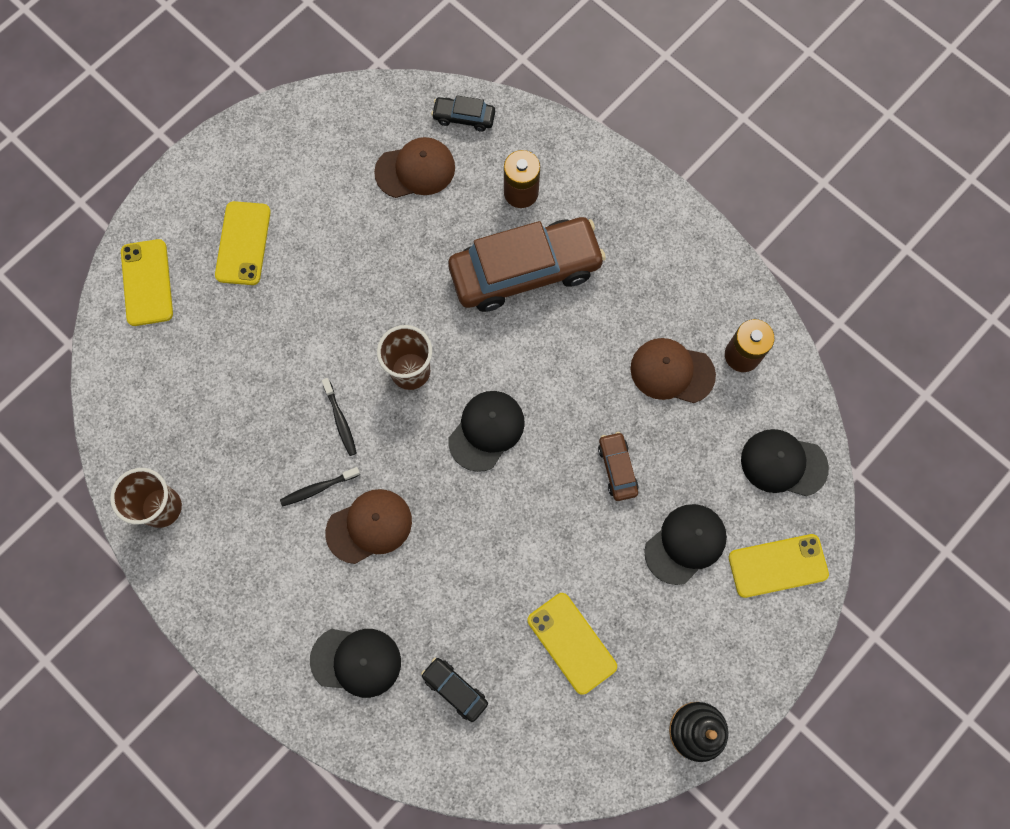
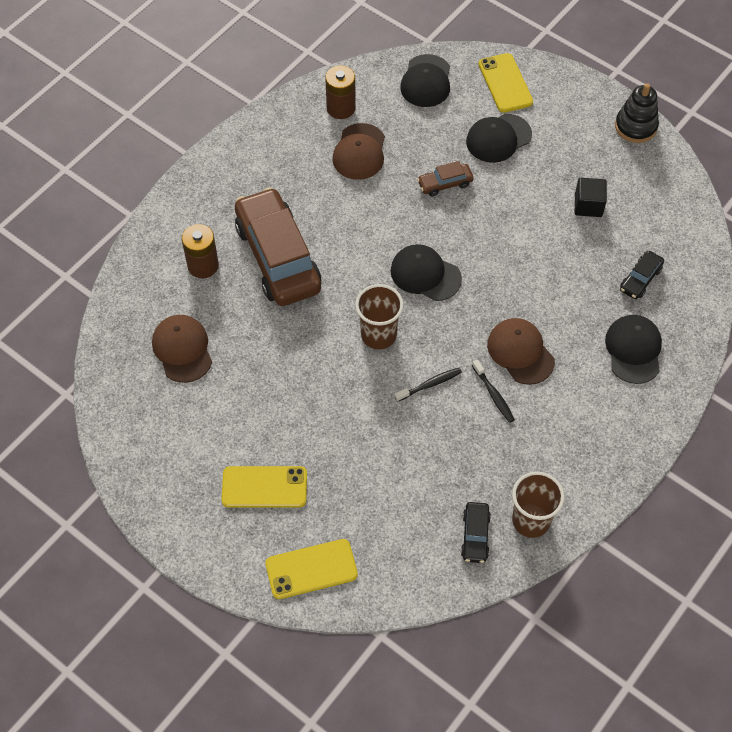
camera: 95 degrees left, 15 degrees down
(464, 117) = (127, 315): black car -> black car (475, 536)
(571, 643) = (588, 205): yellow phone -> black cube
(685, 544) = (498, 138): black cap -> black cap turned 75 degrees counterclockwise

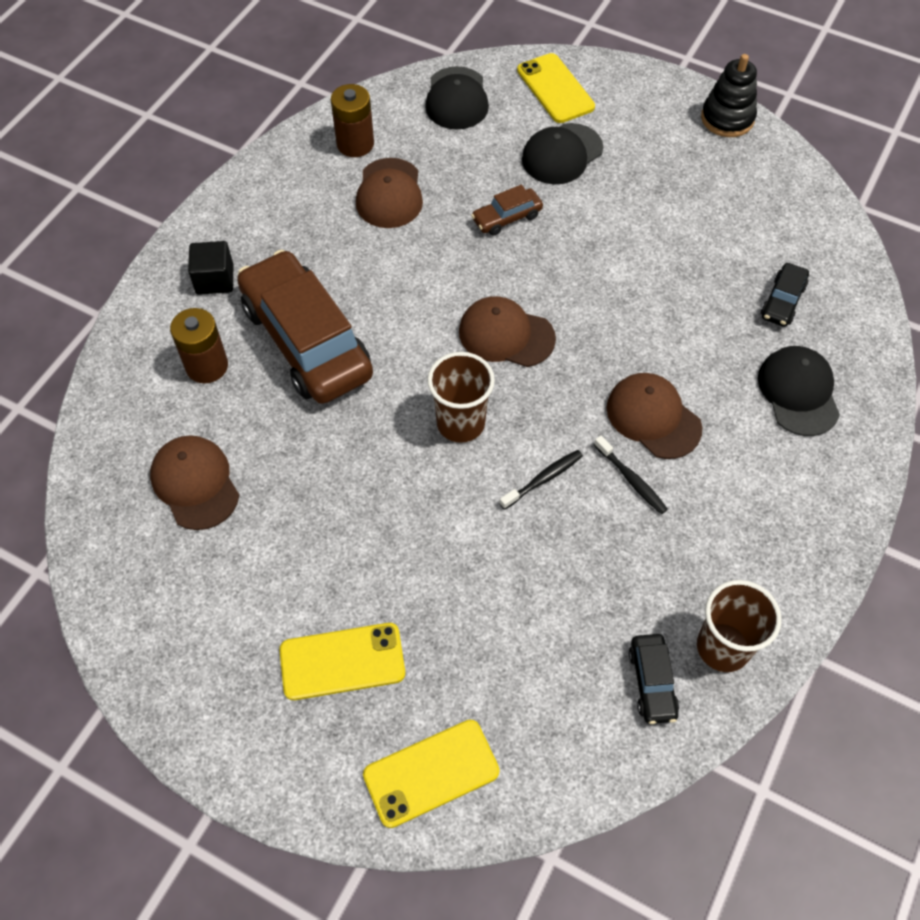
camera: 10 degrees left, 0 degrees up
(425, 274) = (506, 335): black cap -> brown cap
(588, 205) = (693, 220): black cube -> black cube (215, 279)

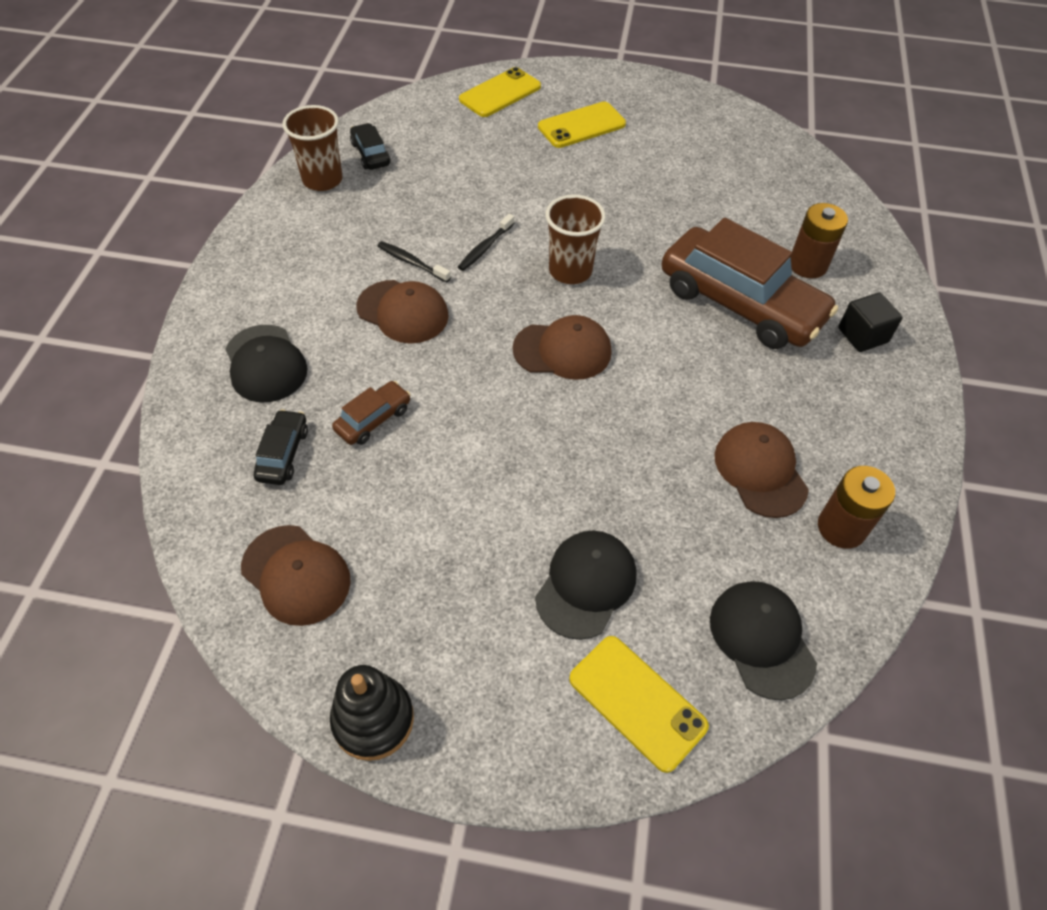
camera: 160 degrees right, 5 degrees down
(195, 483) = (749, 190): brown cap -> brown cap (296, 575)
(507, 218) = (616, 475): brown car -> brown car (373, 419)

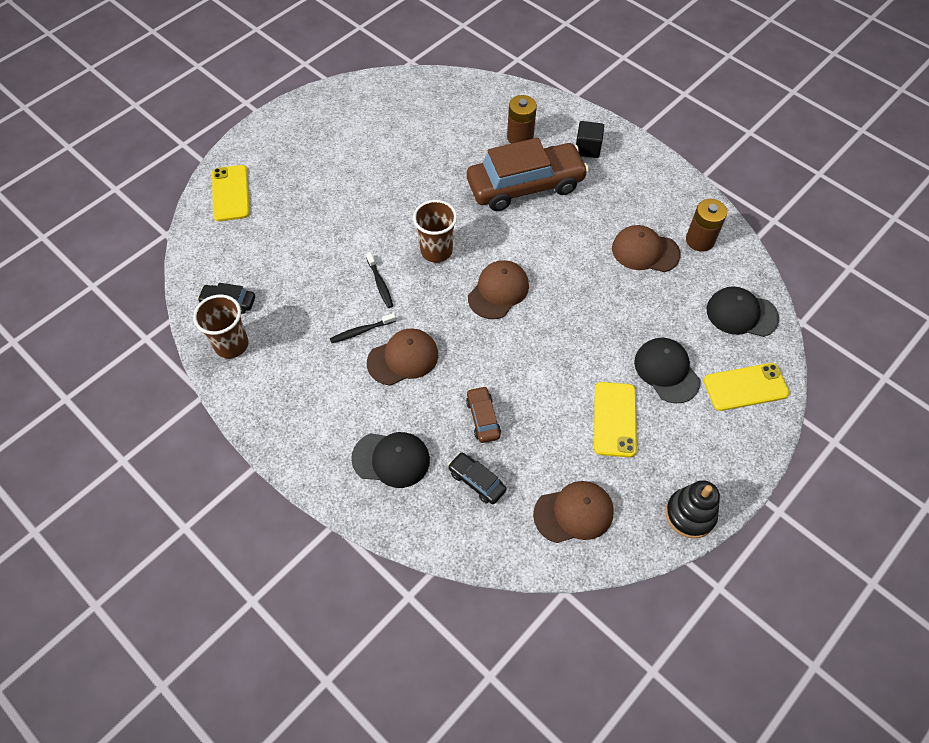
camera: 55 degrees left, 5 degrees up
(581, 126) = (307, 168): yellow phone -> yellow phone (614, 419)

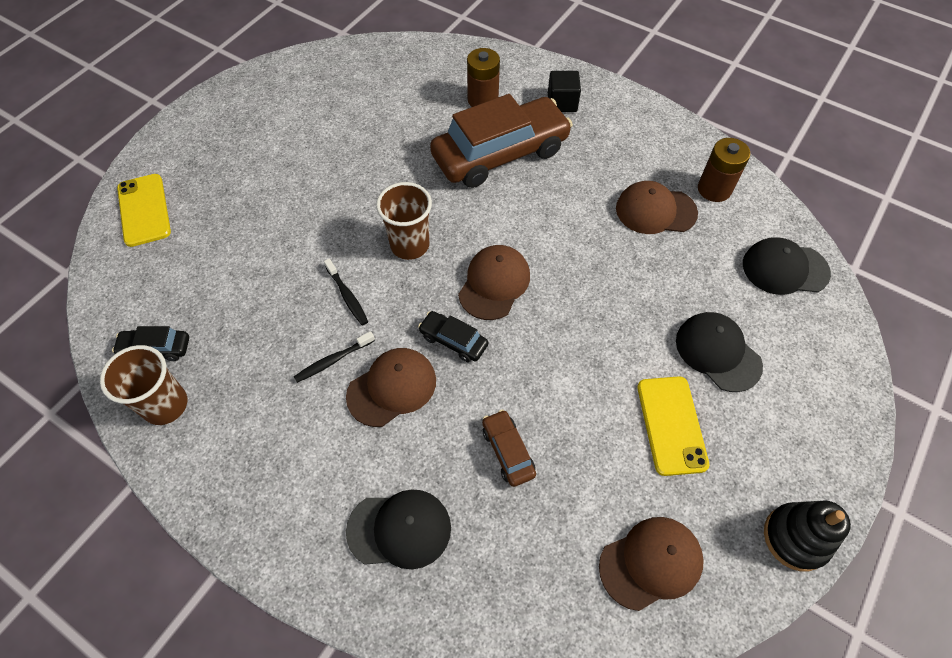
camera: 10 degrees left, 0 degrees up
(476, 481) = (517, 540): black car -> black car (453, 340)
(745, 387) = (815, 357): yellow phone -> none

